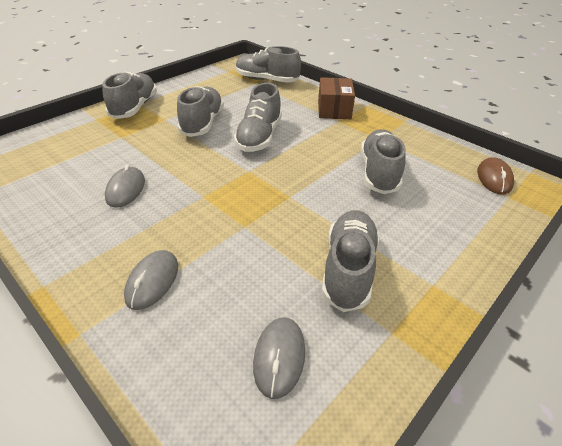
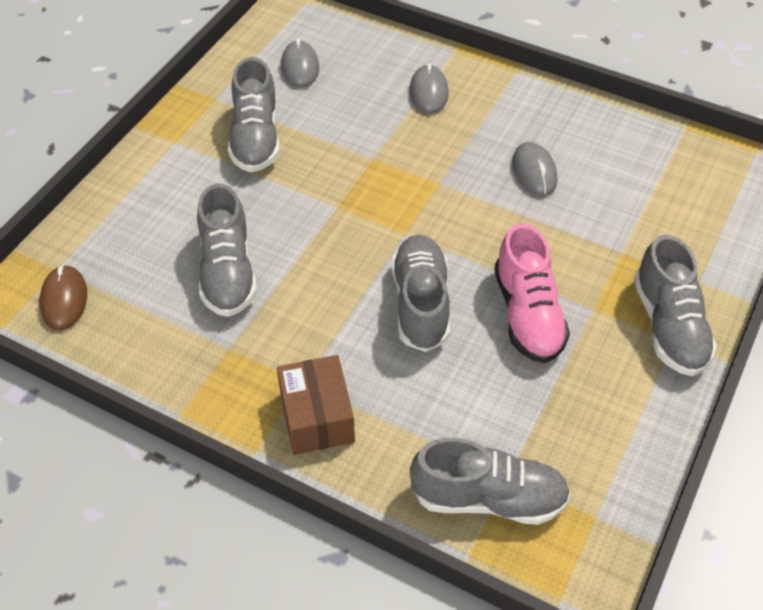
camera: 165 degrees right, 10 degrees up
(202, 123) = (527, 314): grey shoe -> pink shoe

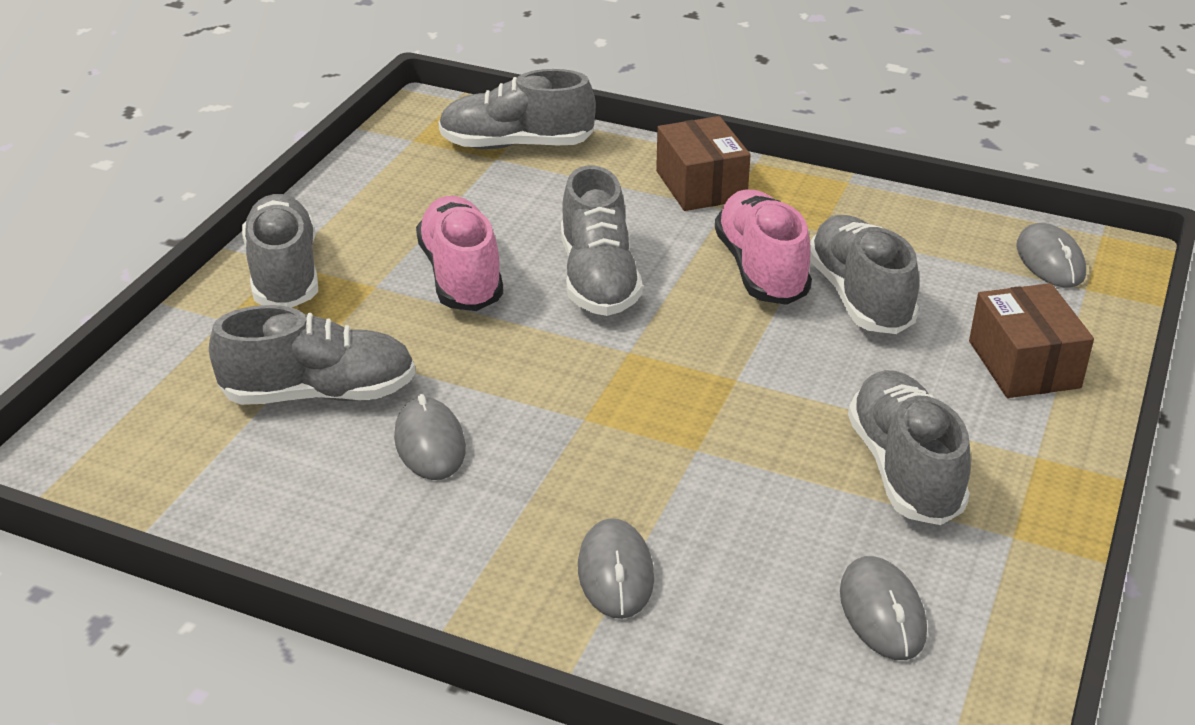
camera: 175 degrees right, 15 degrees down
(64, 300) = (1050, 260): brown mouse -> grey mouse
(143, 205) = (1024, 364): none -> brown box
(292, 305) = (761, 269): none -> pink shoe
(611, 212) = (319, 393): none -> grey shoe

